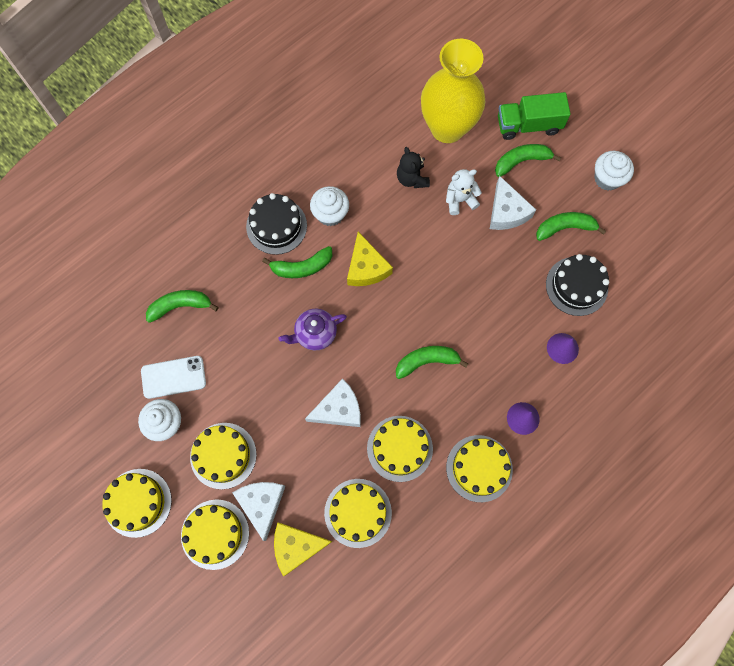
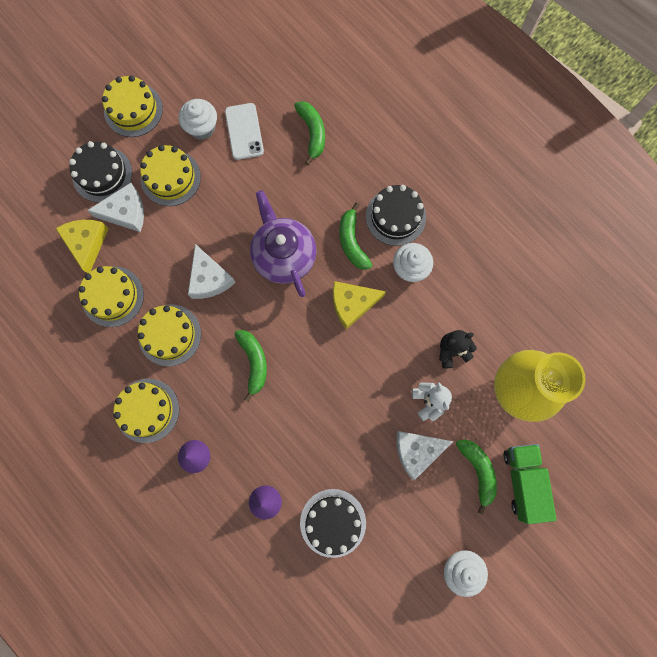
camera: 90 degrees right, 5 degrees up
(215, 534) = (102, 174): yellow cake -> black cake
(315, 334) = (284, 255): purple teapot -> purple teapot, size x1.58
(565, 228) = (399, 514): green banana -> none

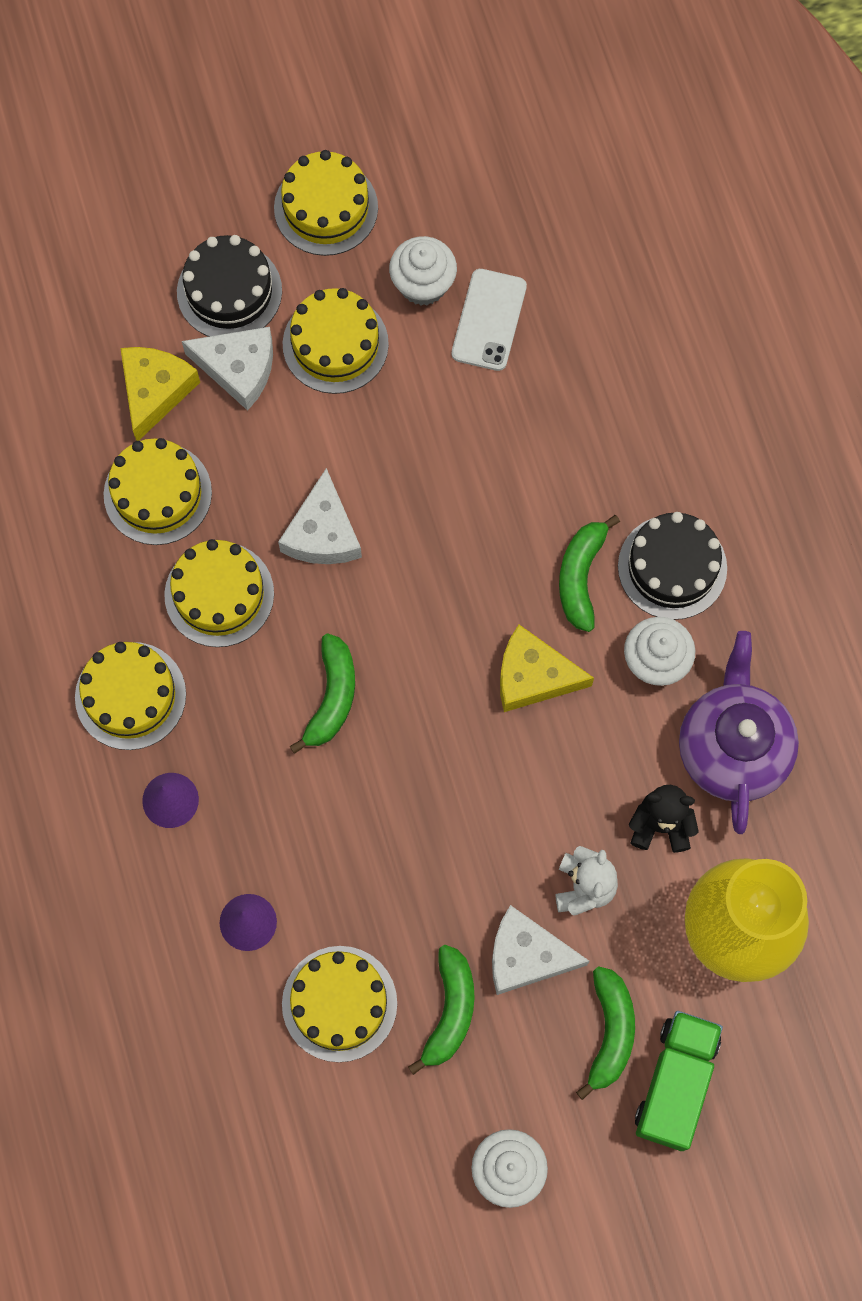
camera: 25 degrees right, 5 degrees down
(284, 255) = (459, 549): purple teapot -> purple teapot (732, 748)
(312, 133) = (599, 370): green banana -> green banana (450, 1011)
(333, 522) = (339, 1003): black cake -> yellow cake

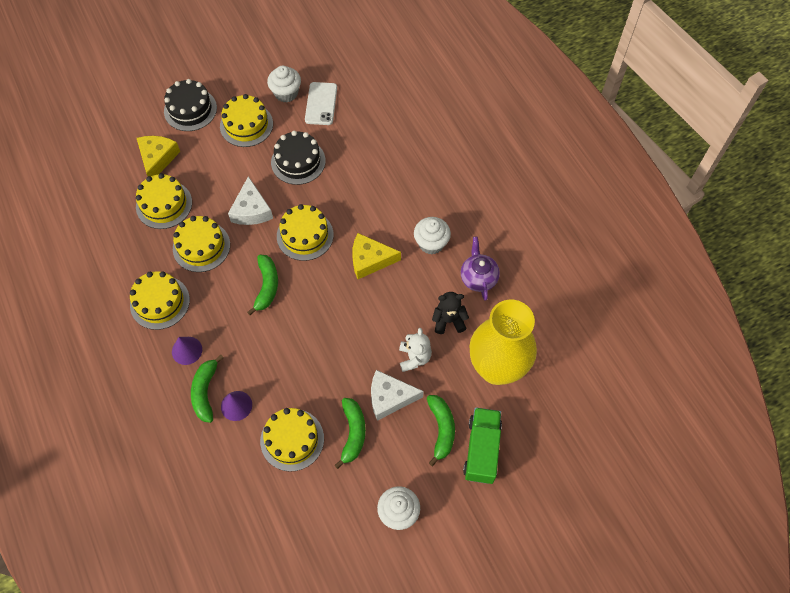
camera: 10 degrees left, 10 degrees down
(238, 369) = (199, 142): white cheese -> none
(326, 208) = (234, 67): yellow cake -> yellow cake (305, 235)
(581, 576) = (386, 210): green banana -> green banana (205, 392)
(672, 567) = (431, 199): black cake -> black cake (298, 161)
(732, 748) = (478, 278): purple teapot -> purple teapot, size x0.63

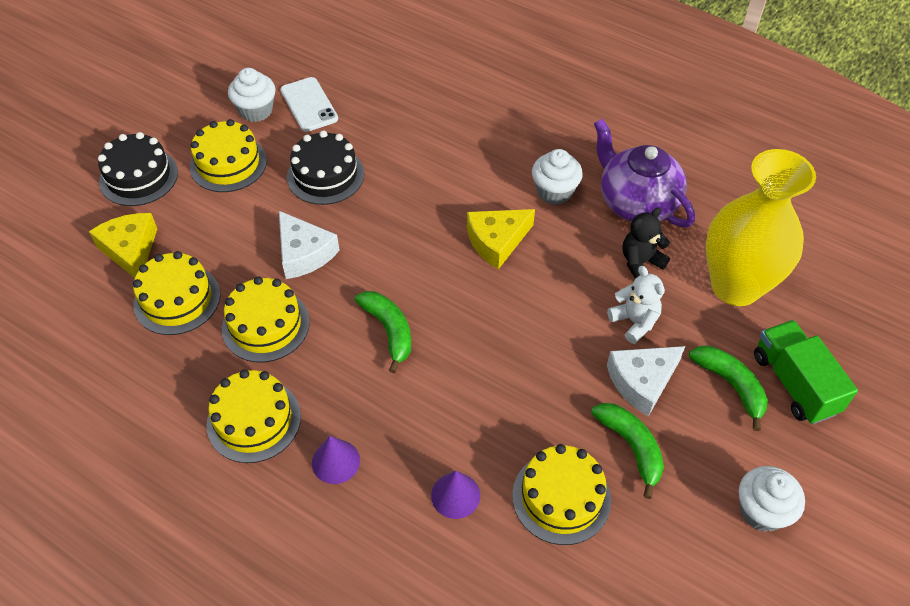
camera: 30 degrees left, 10 degrees down
(205, 392) = (400, 501): green banana -> none
(305, 235) = (395, 251): yellow cake -> none
(478, 278) = (636, 203): purple teapot -> purple teapot, size x1.58

